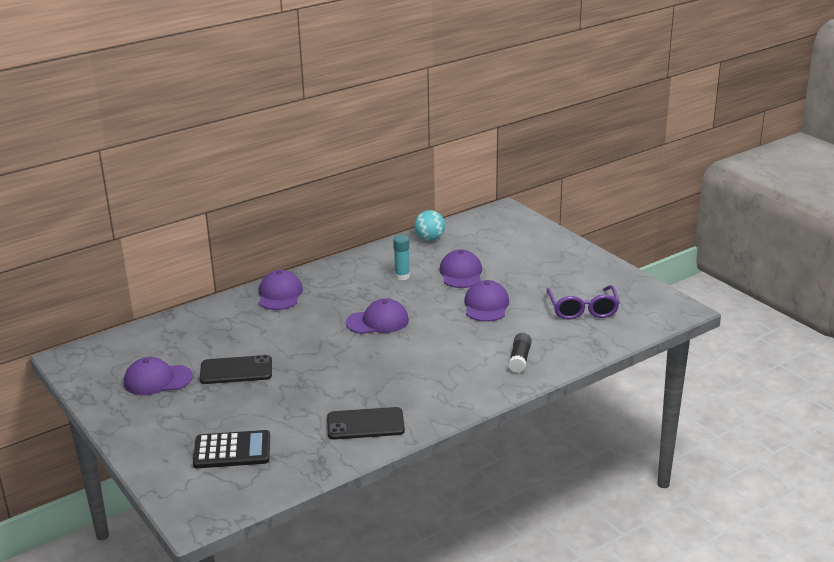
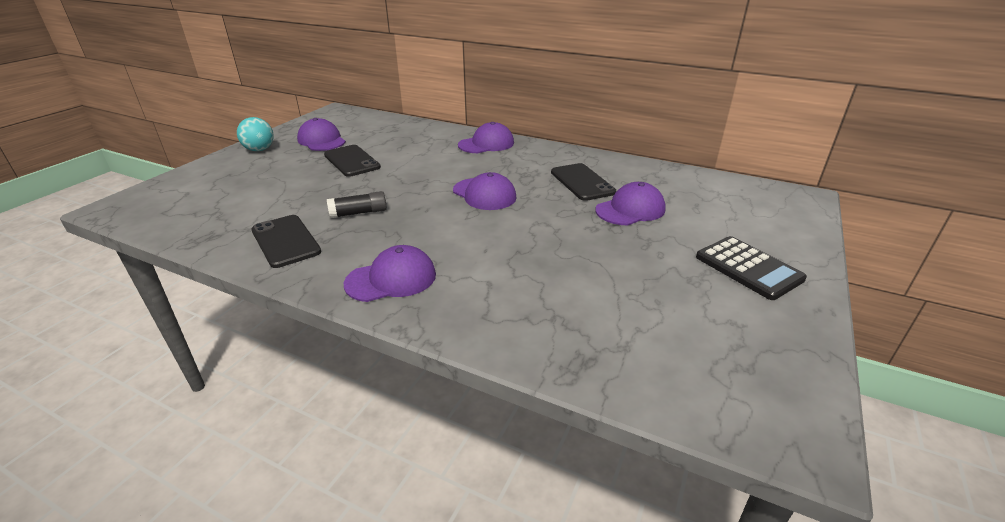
camera: 60 degrees right, 5 degrees up
(232, 450) = (223, 193): black calculator -> black calculator (748, 268)
(402, 276) = (582, 182): turquoise glue stick -> black phone
(429, 239) = (672, 175): turquoise ball -> turquoise ball (259, 150)
(486, 305) = (583, 243): purple cap -> purple cap (391, 279)
(519, 359) = (483, 303): black glue stick -> black glue stick (359, 213)
(582, 309) = (661, 321): purple glasses -> none

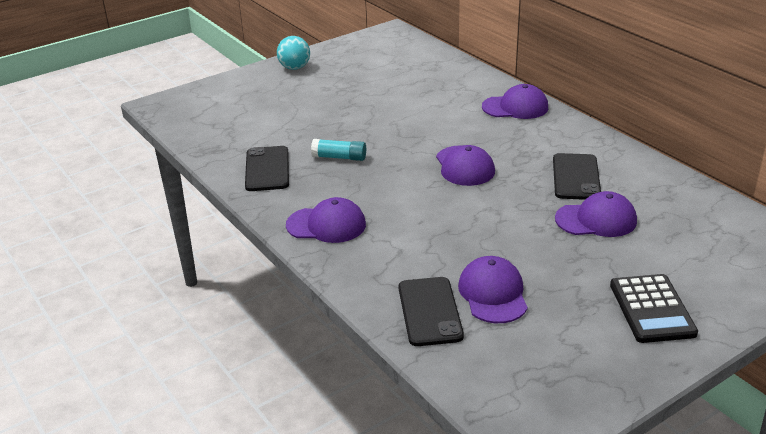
camera: 30 degrees right, 0 degrees up
(321, 140) = (355, 68): purple cap -> purple cap (493, 294)
(351, 161) = (368, 99): black phone -> black phone (429, 311)
(359, 213) = (339, 157): black glue stick -> turquoise glue stick

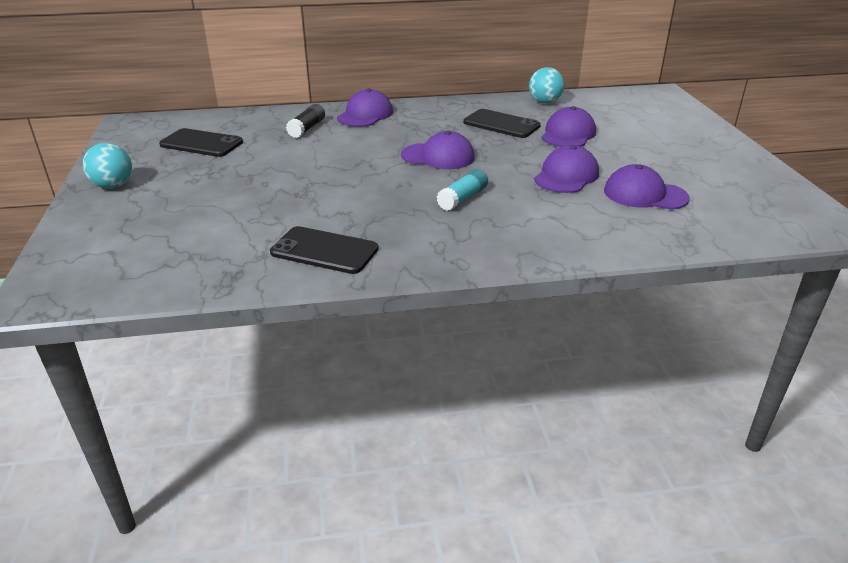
camera: 65 degrees left, 0 degrees up
(326, 225) = (475, 242): purple cap -> purple cap (566, 176)
(339, 157) = (351, 206): turquoise glue stick -> turquoise glue stick (462, 198)
(429, 311) = (656, 226): black phone -> black phone (201, 144)
(457, 94) = (307, 128): none -> black glue stick
(651, 309) = (694, 148): black calculator -> none
(671, 186) = (544, 102): none -> turquoise ball

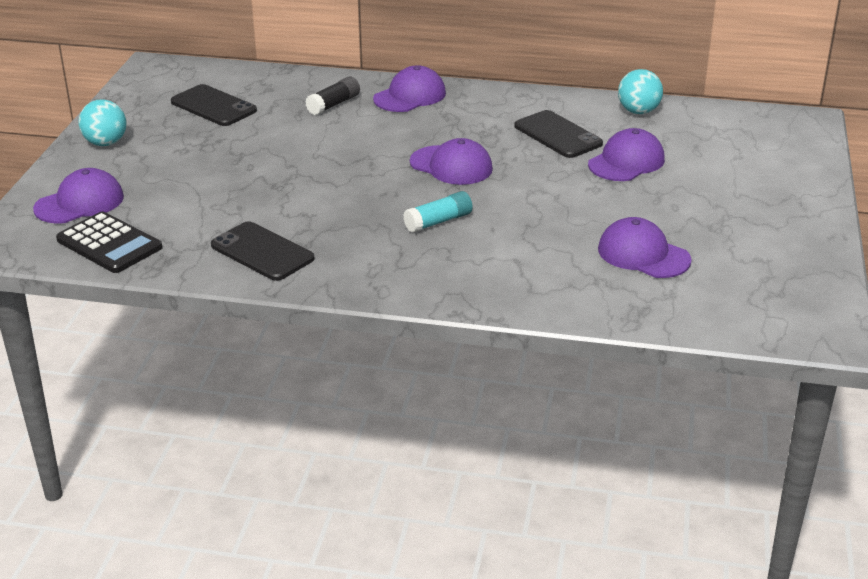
camera: 20 degrees right, 0 degrees up
(163, 272) = (109, 244): none -> black calculator
(566, 176) = (574, 215): purple cap -> purple cap (79, 203)

